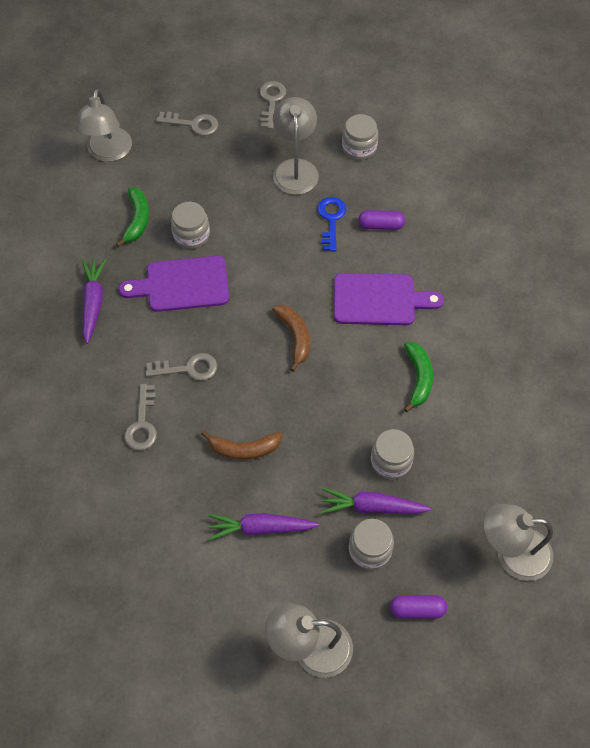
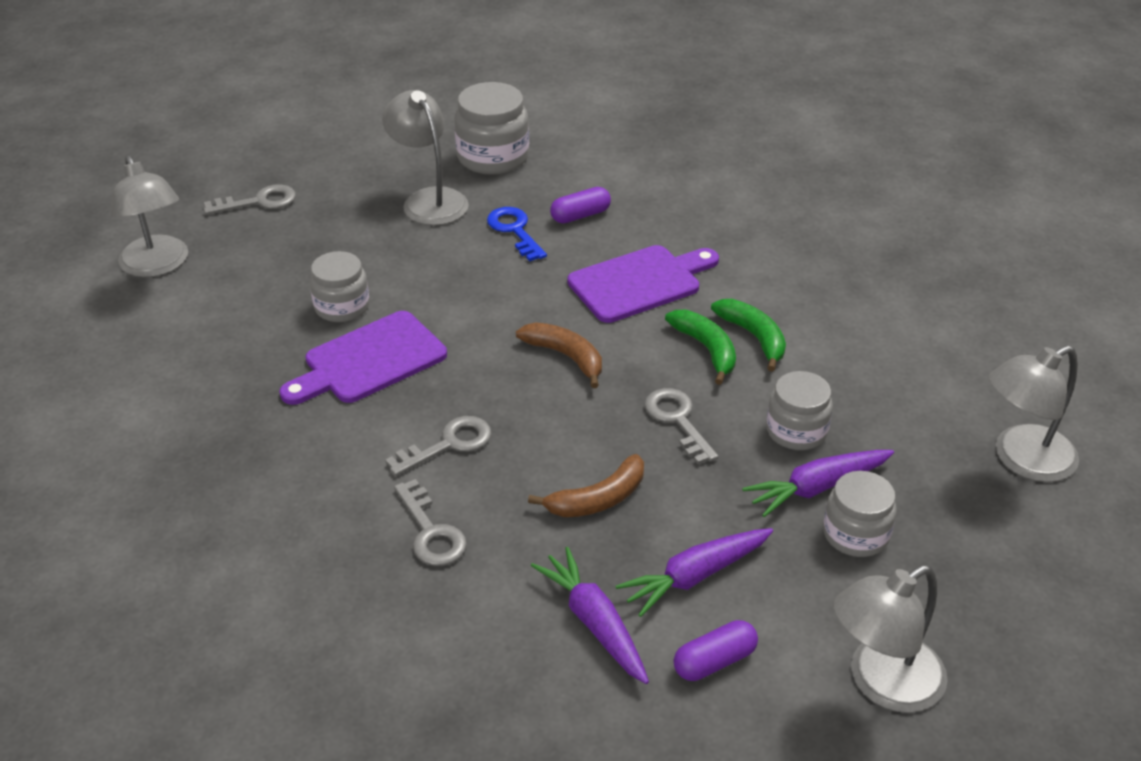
camera: 30 degrees left, 20 degrees down
(93, 302) = (252, 426): purple carrot -> purple carrot (594, 622)
(137, 220) = (252, 318): green banana -> green banana (706, 349)
(271, 101) = (347, 150): grey key -> grey key (677, 420)
(359, 148) = (493, 157): grey jar -> grey jar, size x1.50
(417, 609) = (971, 570): purple capsule -> purple capsule (714, 661)

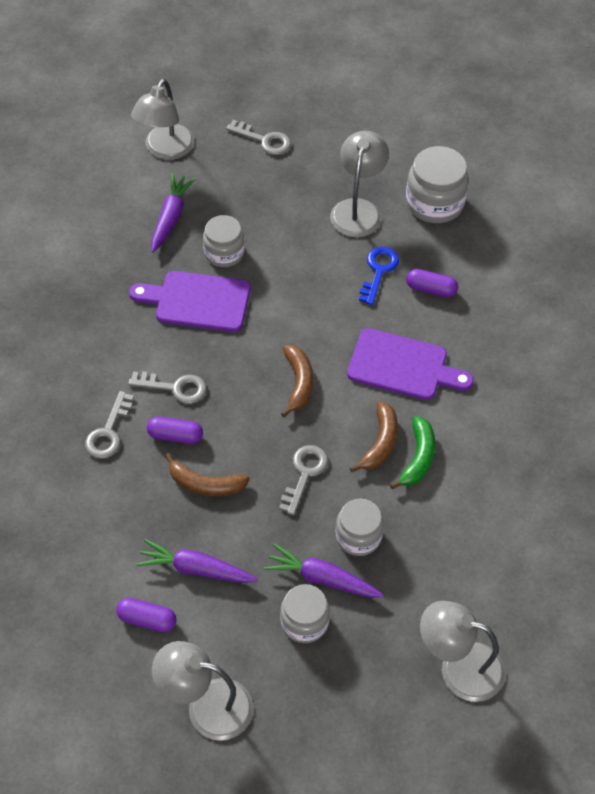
camera: 45 degrees right, 15 degrees up
(508, 483) = (175, 436): none -> purple capsule
(594, 622) = (120, 548): purple carrot -> purple carrot (171, 217)
(706, 349) = (380, 443): green banana -> brown banana

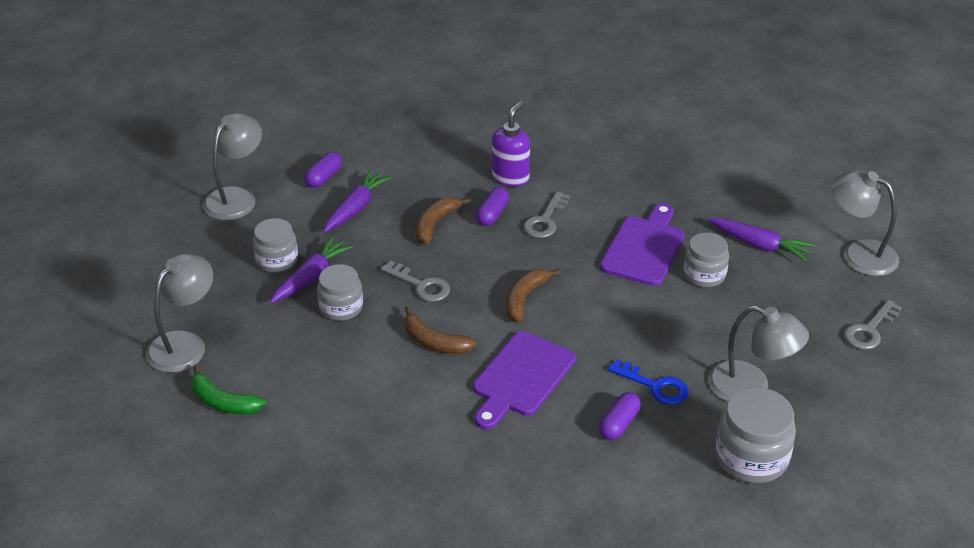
camera: 105 degrees right, 15 degrees down
(108, 432) = (510, 177): grey key -> purple soap dispenser
(298, 383) = (525, 299): brown banana -> brown banana turned 105 degrees clockwise
(418, 458) = (407, 365): green banana -> green banana (223, 402)

